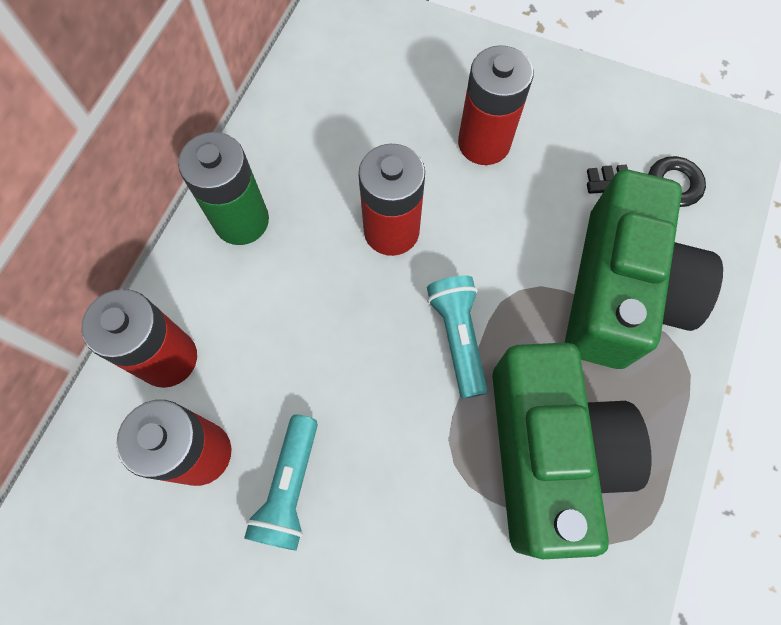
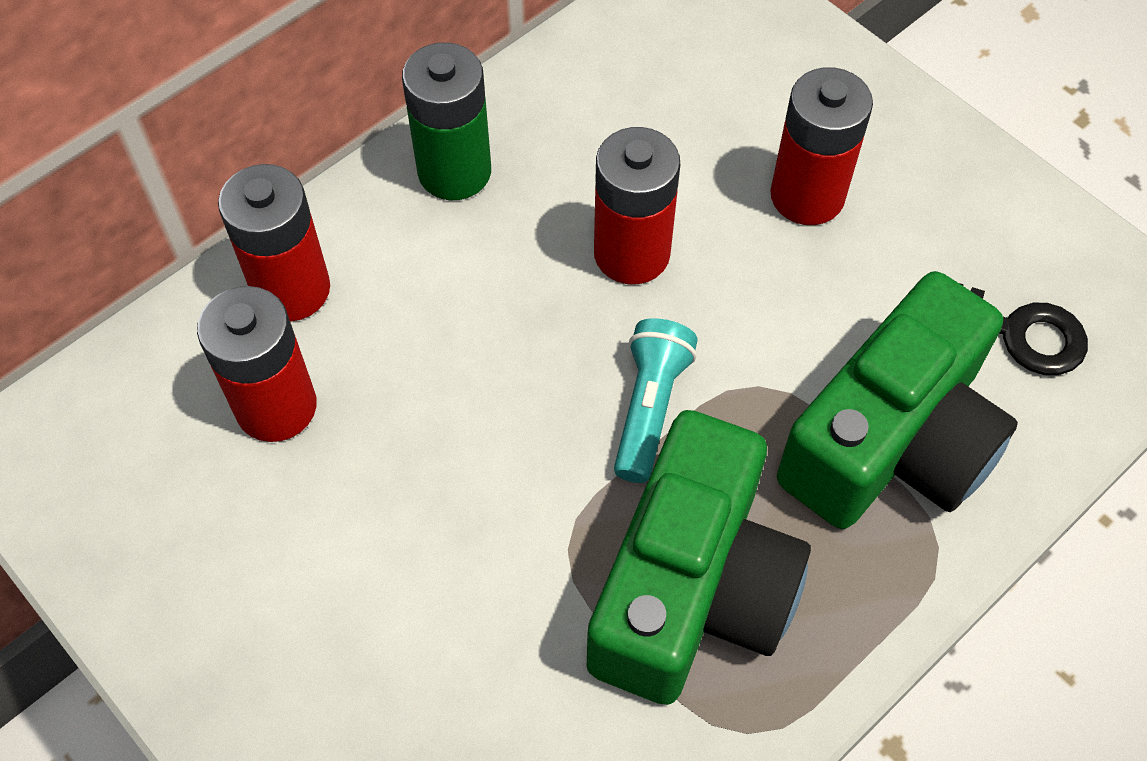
camera: 25 degrees right, 10 degrees down
(289, 488) = (358, 488): turquoise flashlight -> none

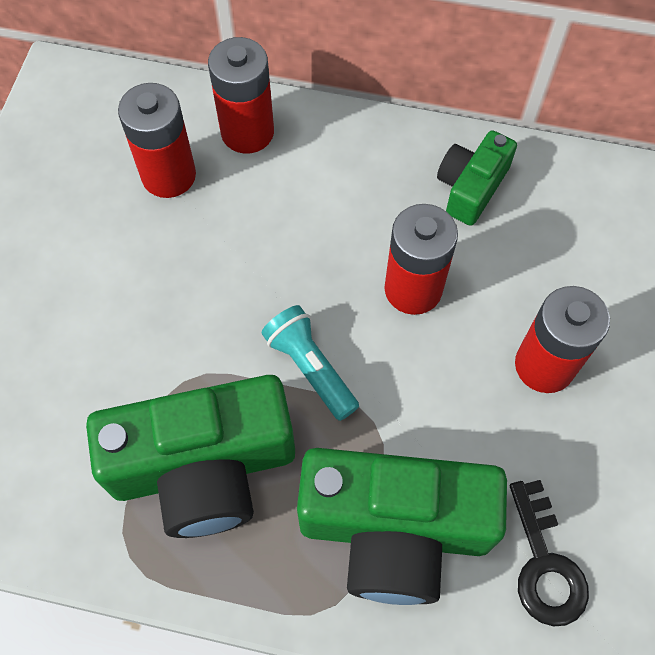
camera: 55 degrees right, 5 degrees up
(454, 171) = (392, 157): green battery -> none
(553, 126) = (471, 187): none -> green camera
(650, 407) = (310, 367): turquoise flashlight -> turquoise flashlight turned 105 degrees counterclockwise

